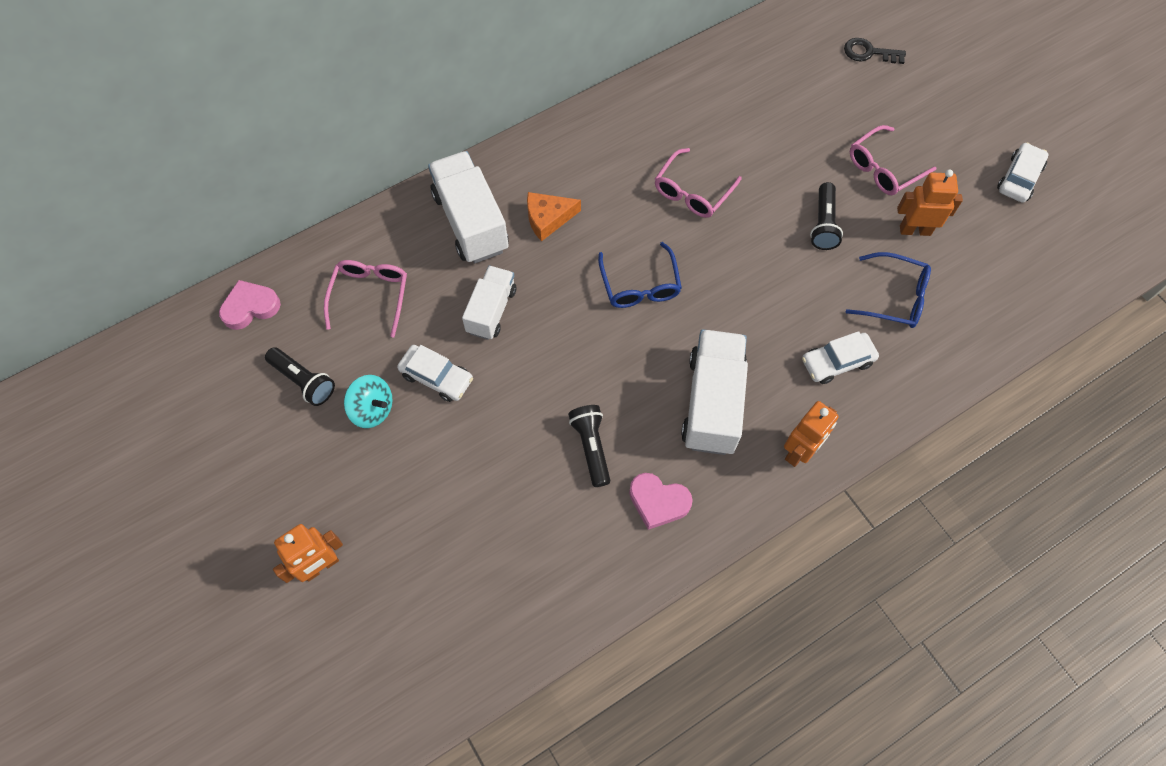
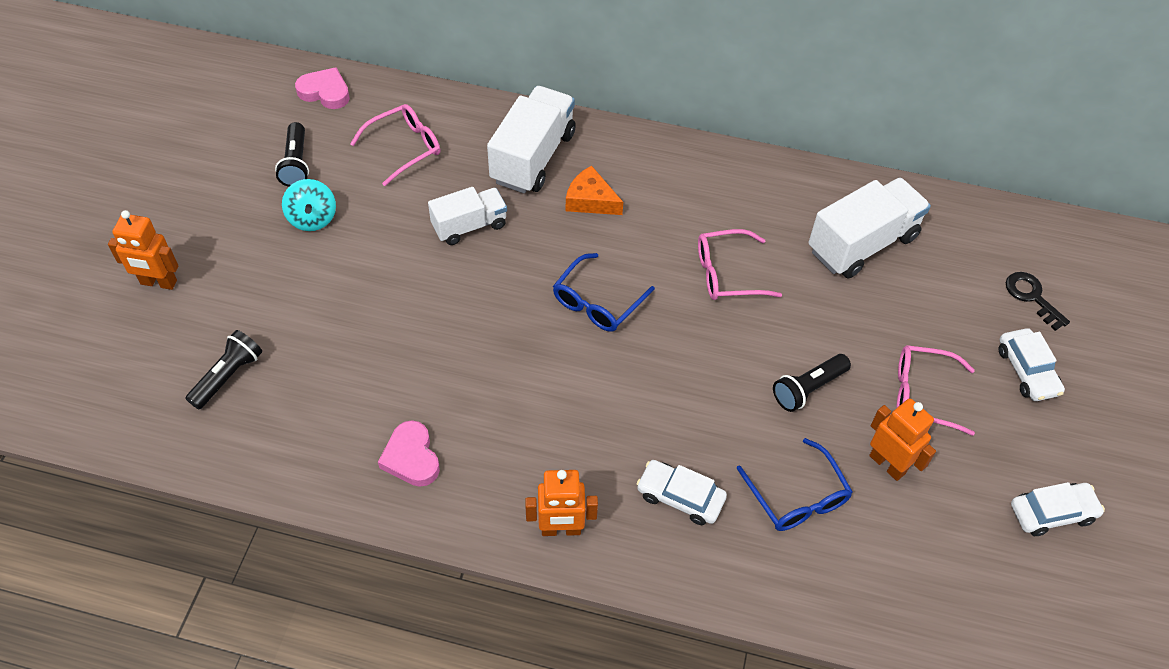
camera: 45 degrees right, 10 degrees down
(436, 377) = (377, 235): white car -> white car (1027, 371)
(591, 447) = (415, 376): black flashlight -> black flashlight (228, 376)
(712, 403) = (541, 431): white truck -> white truck (862, 244)

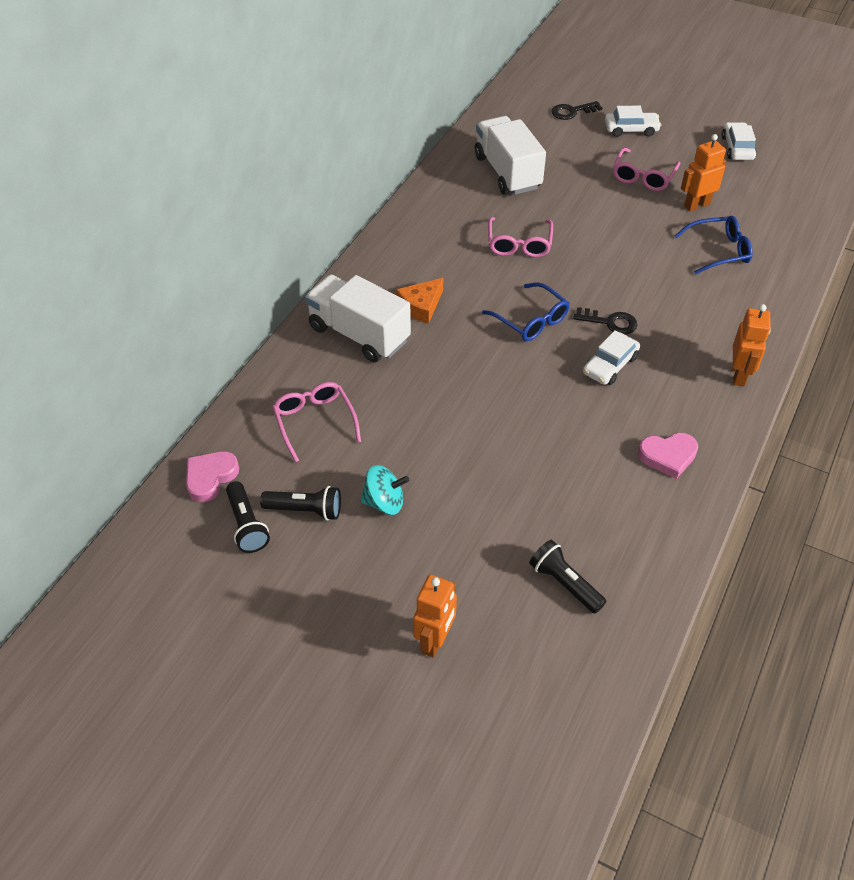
camera: 75 degrees left, 5 degrees down
(469, 226) = (427, 387): white truck -> none
(617, 381) = (610, 322): none -> black key
(680, 497) = (715, 307): white car -> white car (610, 365)
(808, 389) = (631, 226): black flashlight -> black flashlight (247, 525)

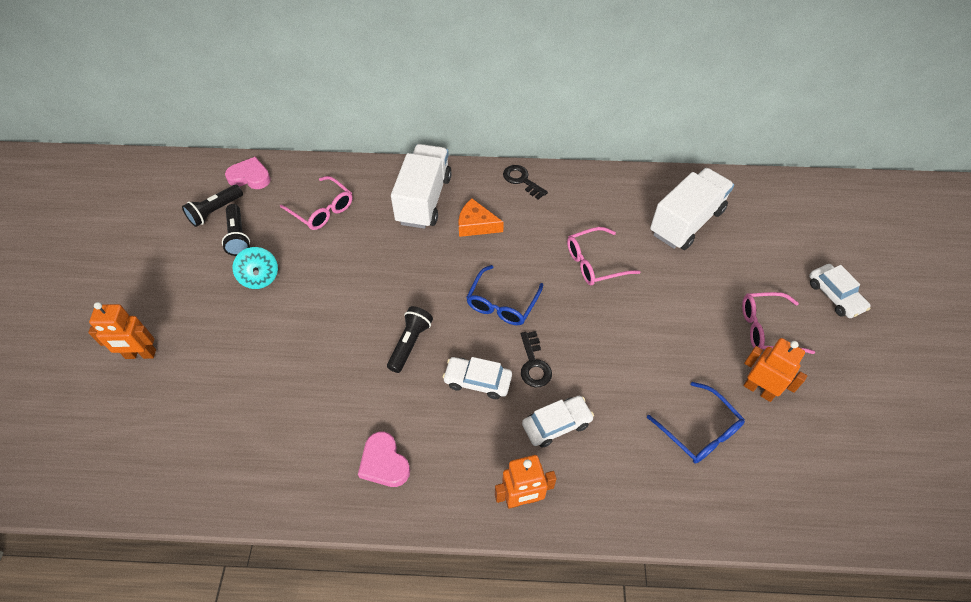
camera: 65 degrees right, 5 degrees up
(315, 422) = (322, 209): pink glasses -> pink glasses turned 90 degrees clockwise
(564, 583) = (214, 423): black flashlight -> black flashlight (410, 343)
(572, 112) = (819, 240): black key -> black key (522, 180)
(737, 148) = (891, 403): white car -> white car (556, 424)

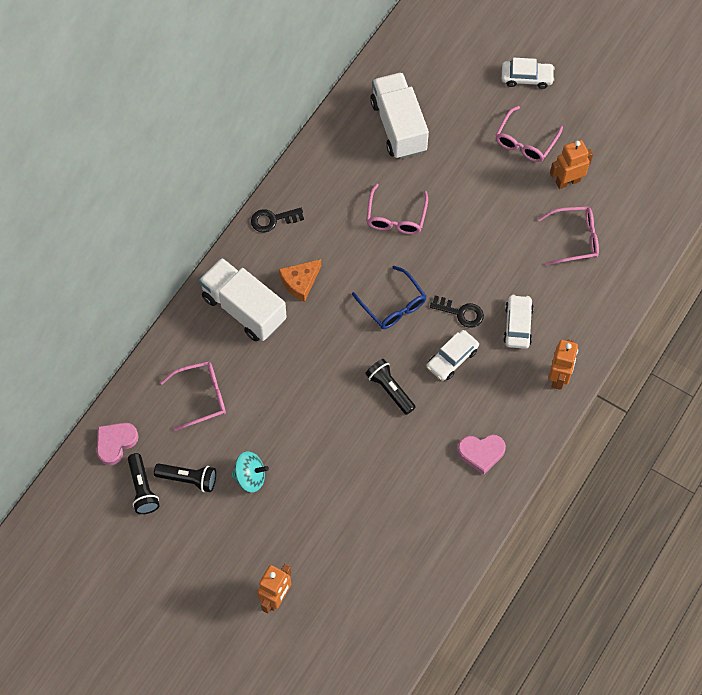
camera: 60 degrees left, 10 degrees up
(699, 430) = (574, 239): blue glasses -> pink glasses

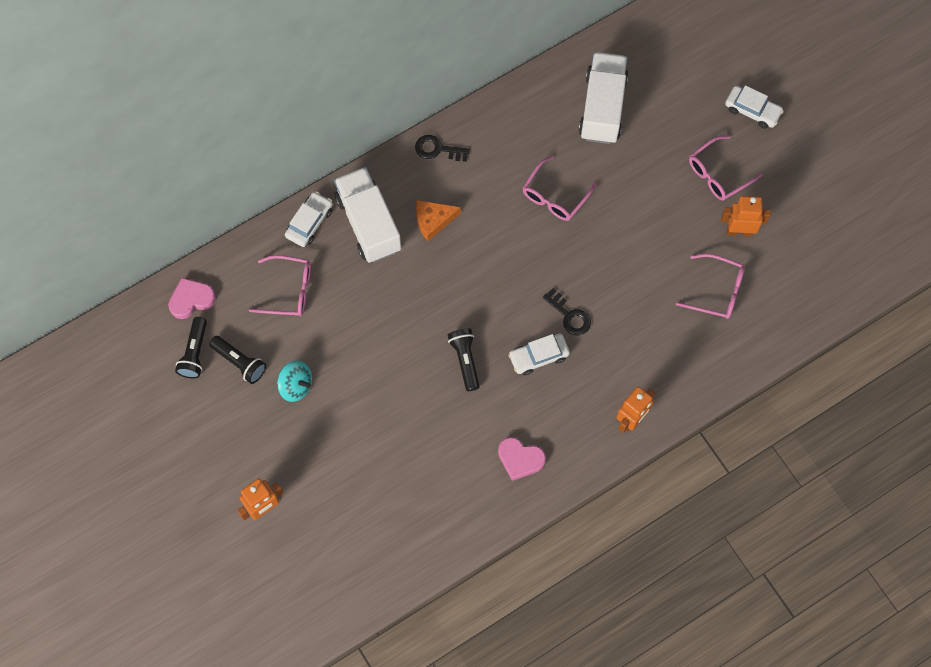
camera: 25 degrees right, 5 degrees up
(393, 305) = (509, 280): blue glasses -> none
(517, 325) = (618, 351): white car -> white car (309, 222)

